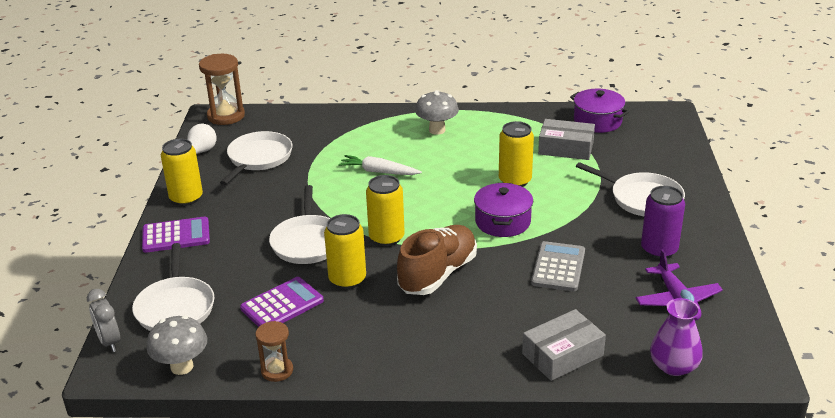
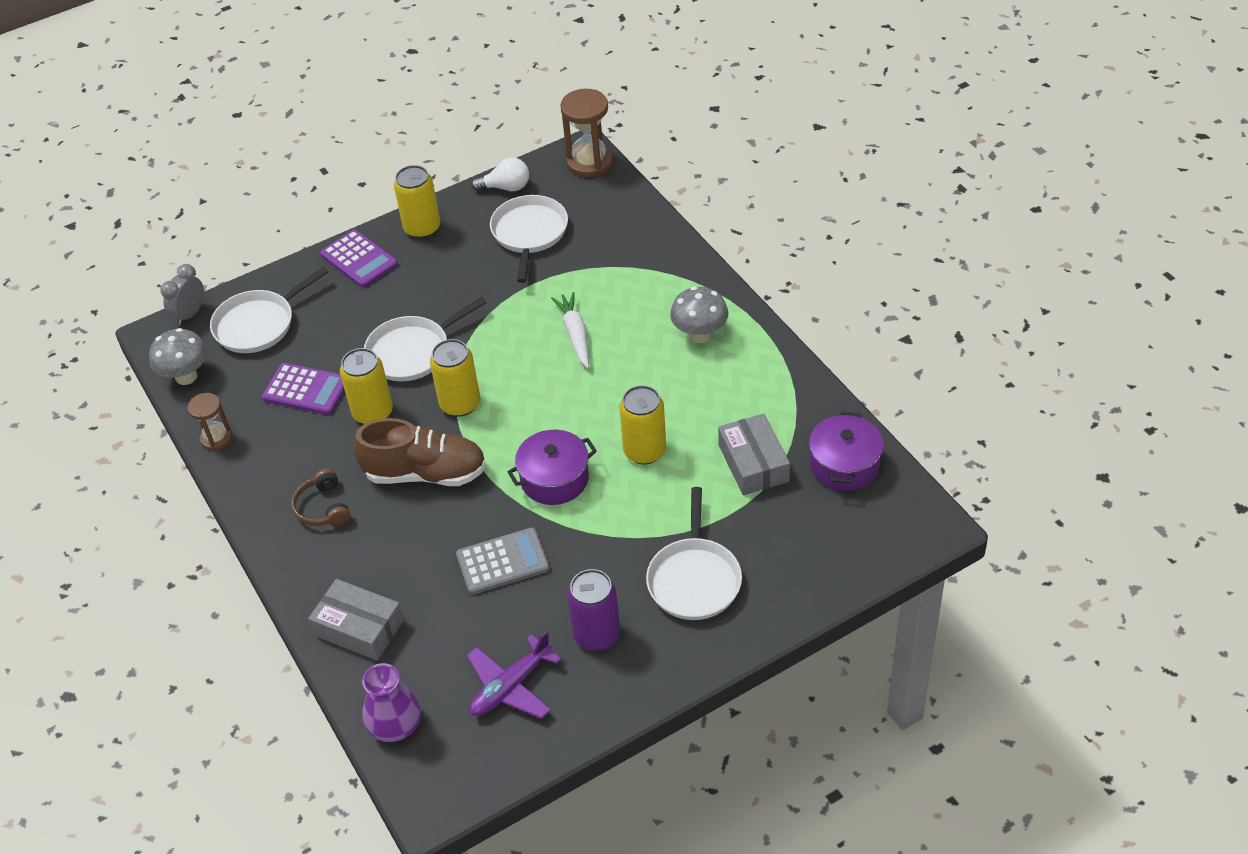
camera: 60 degrees right, 15 degrees up
(258, 158) = (529, 233): white pan -> white pan turned 75 degrees counterclockwise
(419, 335) = (323, 507): none -> brown headphones

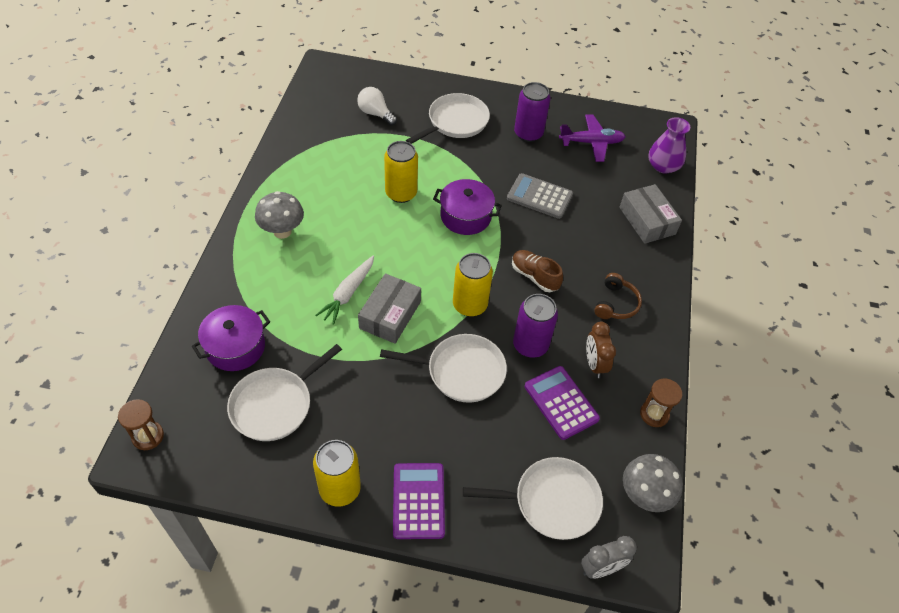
camera: 145 degrees left, 5 degrees up
(301, 439) = (594, 364): none -> brown clock
(373, 412) = (530, 345): yellow can -> purple can
(425, 473) = (534, 276): brown shoe -> brown shoe, size x0.59
(506, 187) = (234, 471): white light bulb -> white light bulb (375, 113)
(589, 162) = (148, 436): brown hourglass -> brown hourglass, size x0.60
(753, 463) = (357, 146): grey box -> grey box (390, 315)
(844, 465) = (318, 114): purple pot -> purple pot (235, 347)

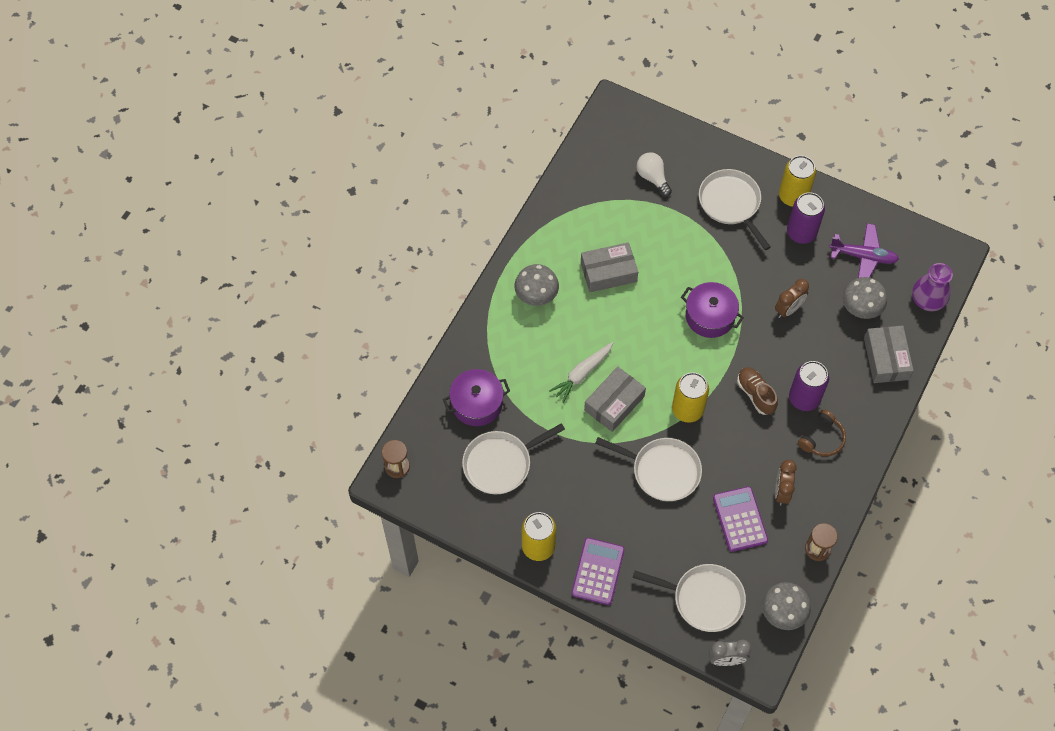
camera: 20 degrees right, 10 degrees up
(353, 196) = (608, 272): none -> grey box
(401, 193) = (655, 278): yellow can -> yellow can (793, 196)
(455, 122) = (731, 203): white pan -> white pan turned 90 degrees counterclockwise
(530, 345) = (730, 460): purple can -> purple can (804, 398)
(539, 197) = (788, 309): grey calculator -> brown clock
(606, 185) = (860, 310): none -> grey mushroom

